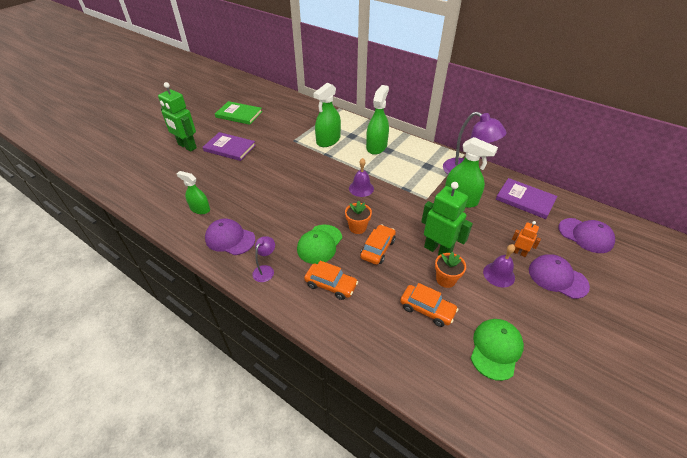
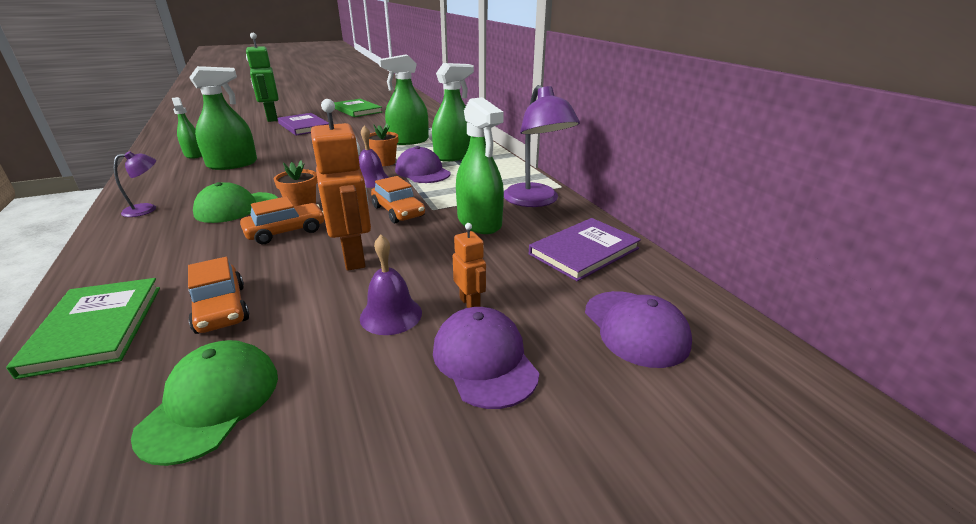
camera: 30 degrees right, 15 degrees down
(230, 239) = (171, 179): purple cap -> purple cap (422, 172)
(247, 208) = (232, 164): none -> green spray bottle
(331, 285) = (174, 242): orange car -> orange car (398, 211)
(390, 349) = (96, 328): none -> green book
(438, 250) = (354, 258): green robot -> orange robot
(446, 279) = (306, 289): orange flower pot -> orange flower pot (384, 162)
(496, 349) = (211, 402): green cap -> green cap turned 45 degrees counterclockwise
(525, 200) = (584, 251): purple book -> purple book turned 75 degrees clockwise

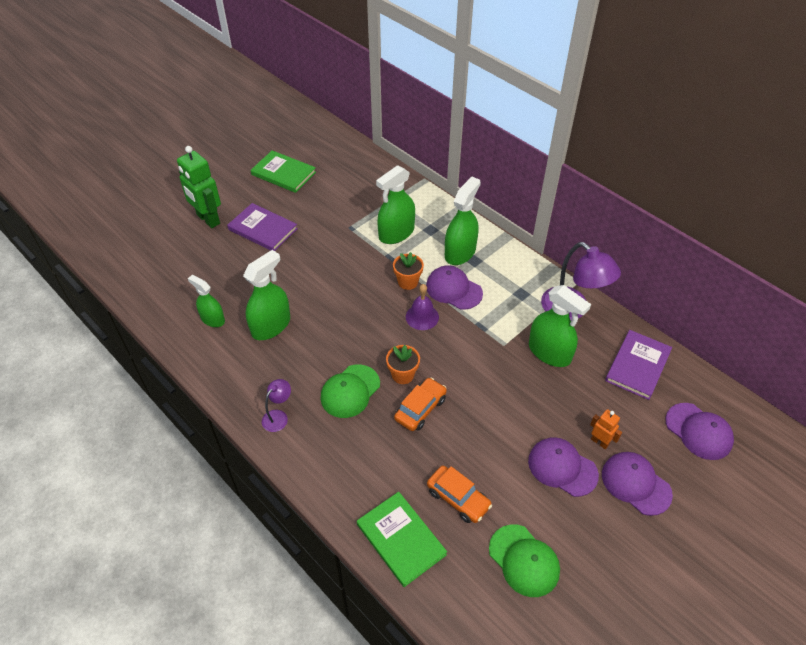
camera: 20 degrees left, 20 degrees up
(211, 402) = (524, 560): green cap -> green cap turned 150 degrees clockwise
(354, 258) = (495, 422): orange robot -> none
(391, 315) = (562, 467): purple bell -> purple cap
(398, 211) = (481, 357): orange car -> none

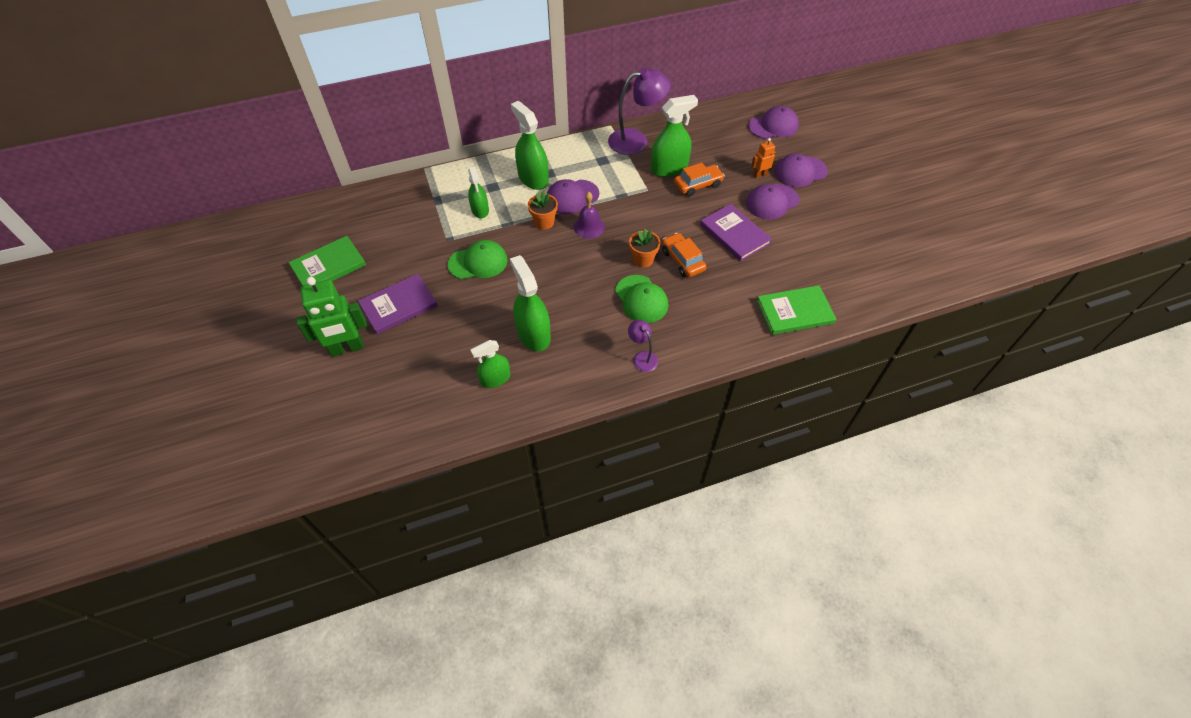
camera: 65 degrees left, 5 degrees up
(396, 233) = (480, 210): green spray bottle -> green spray bottle, size x0.63
(458, 498) = (773, 267): orange car -> orange car (698, 185)
(524, 560) = (836, 250): green cap -> green cap (478, 262)
(638, 366) = (706, 130): purple book -> purple book (734, 234)

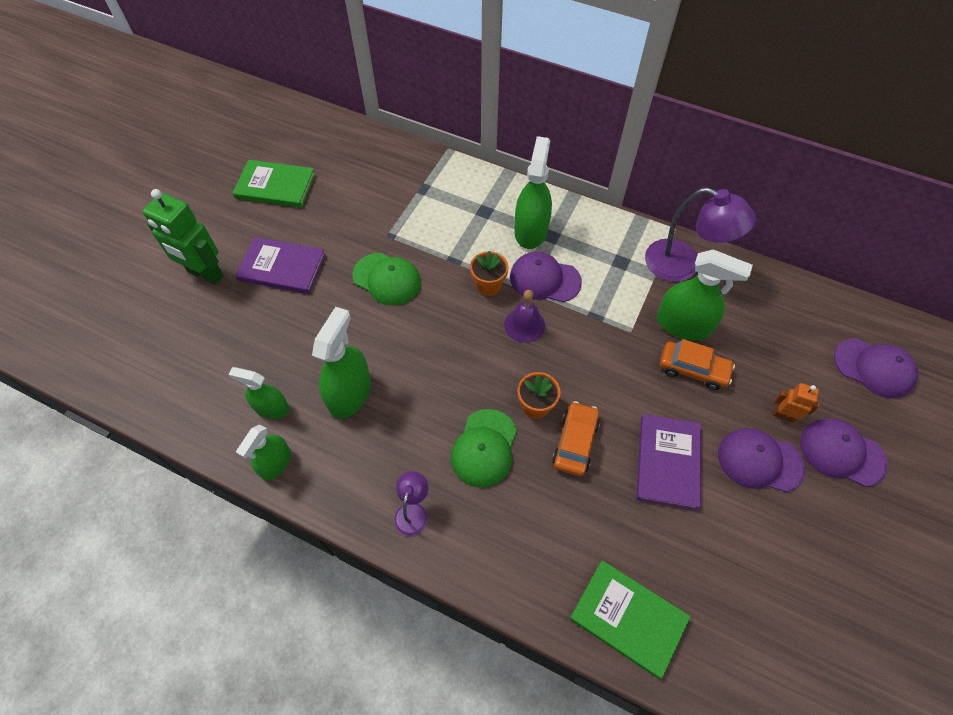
camera: 45 degrees right, 5 degrees up
(480, 210) = (447, 227): green spray bottle -> green spray bottle (275, 463)

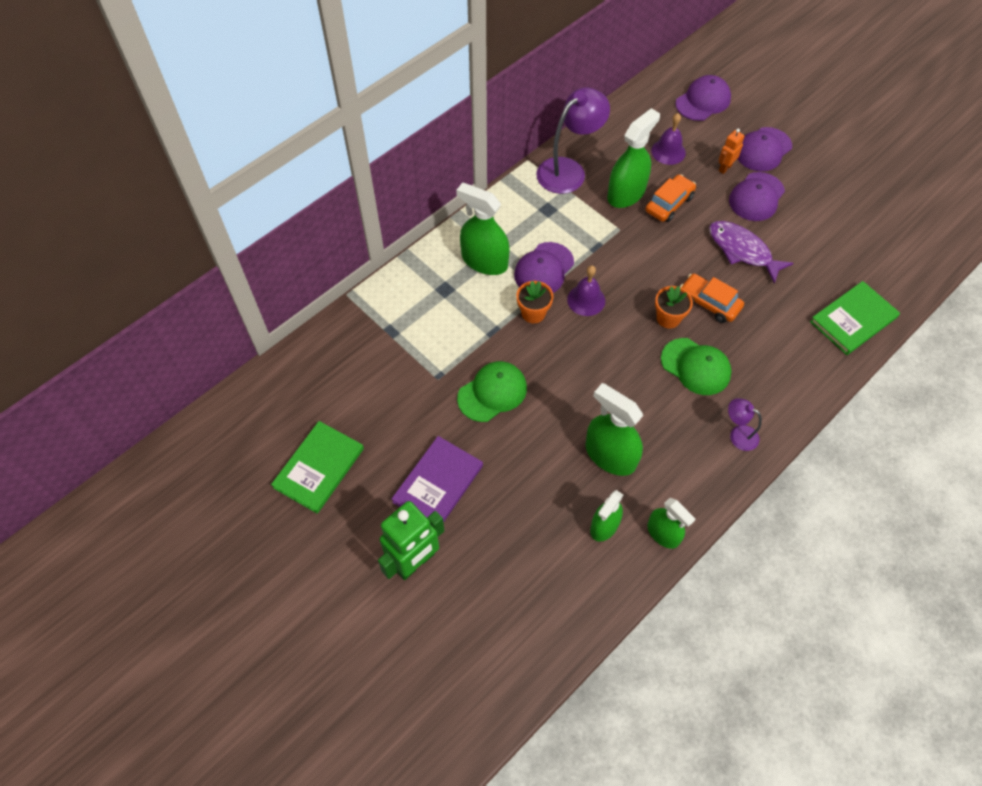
camera: 70 degrees left, 0 degrees up
(668, 462) = (742, 250): purple book -> purple fish
(769, 350) = (668, 151): none -> purple bell

